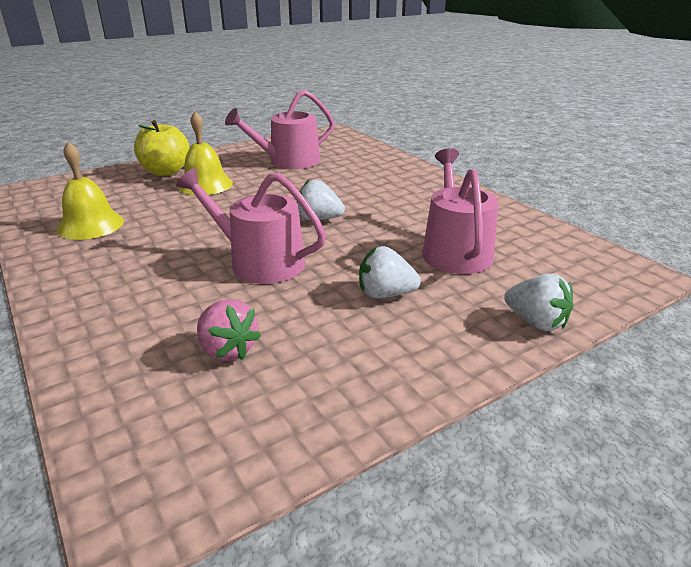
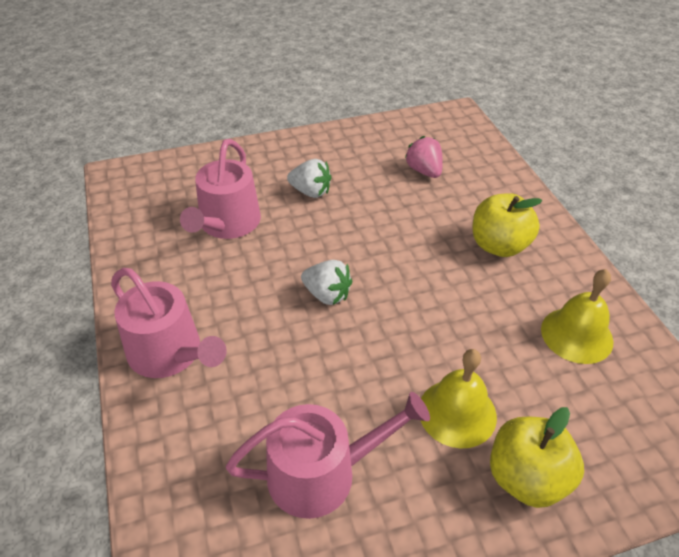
camera: 165 degrees left, 15 degrees up
(138, 275) = (499, 245): none -> yellow apple
(259, 262) = (397, 242): pink watering can -> pink watering can (170, 354)
(536, 322) = (231, 155): white strawberry -> none

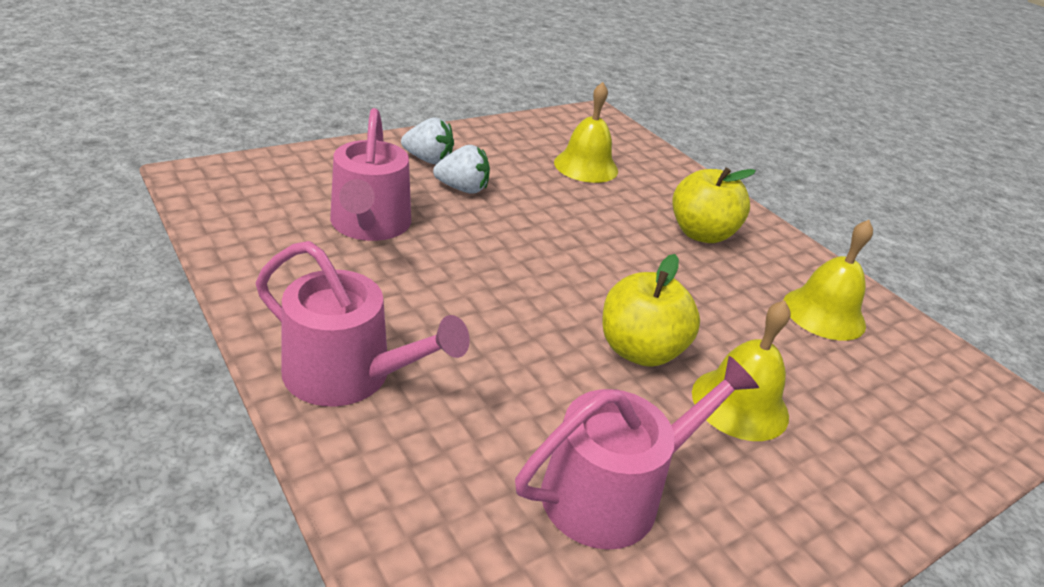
camera: 20 degrees left, 10 degrees down
(327, 295) = (530, 293): white strawberry -> white strawberry (428, 160)
(424, 171) = (586, 166): pink strawberry -> yellow bell
(526, 478) = (848, 462): yellow apple -> yellow apple (639, 350)

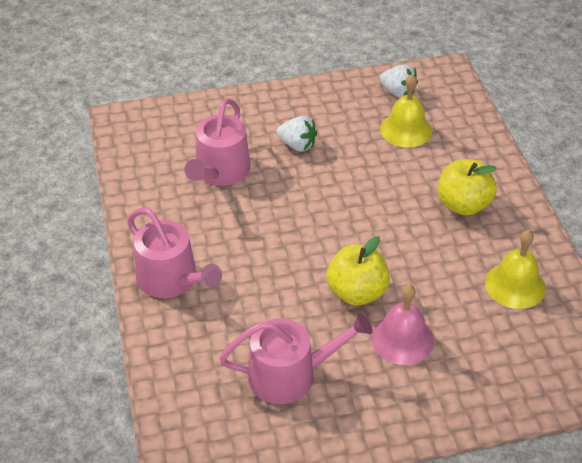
camera: 25 degrees right, 10 degrees up
(428, 160) = (283, 115): white strawberry -> white strawberry (398, 92)
(740, 403) = (402, 339): yellow bell -> pink bell

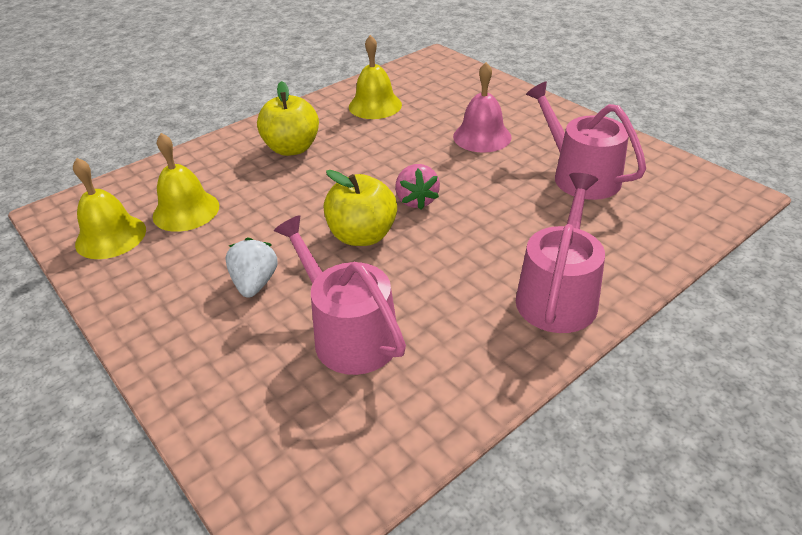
camera: 115 degrees left, 5 degrees down
(220, 172) = (349, 333): pink watering can -> pink watering can turned 120 degrees counterclockwise
(331, 252) = (416, 200): none -> pink strawberry
(357, 292) = (453, 171): yellow apple -> yellow apple (362, 235)
(398, 92) = (111, 236): white strawberry -> yellow bell

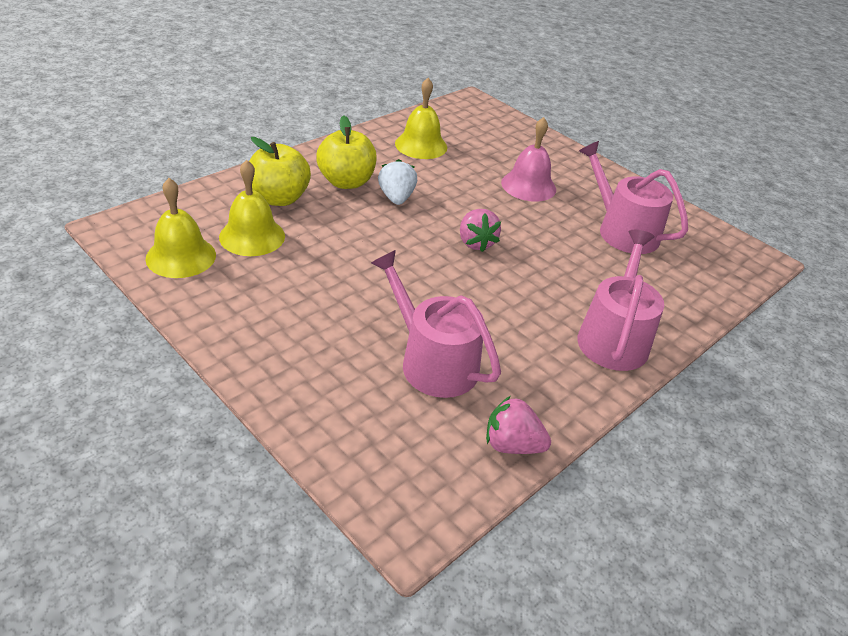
camera: 10 degrees left, 0 degrees up
(255, 283) = (336, 311): white strawberry -> white strawberry (396, 198)
(362, 235) = (430, 272): yellow apple -> yellow apple (279, 198)
(424, 428) = (512, 445): none -> pink strawberry

